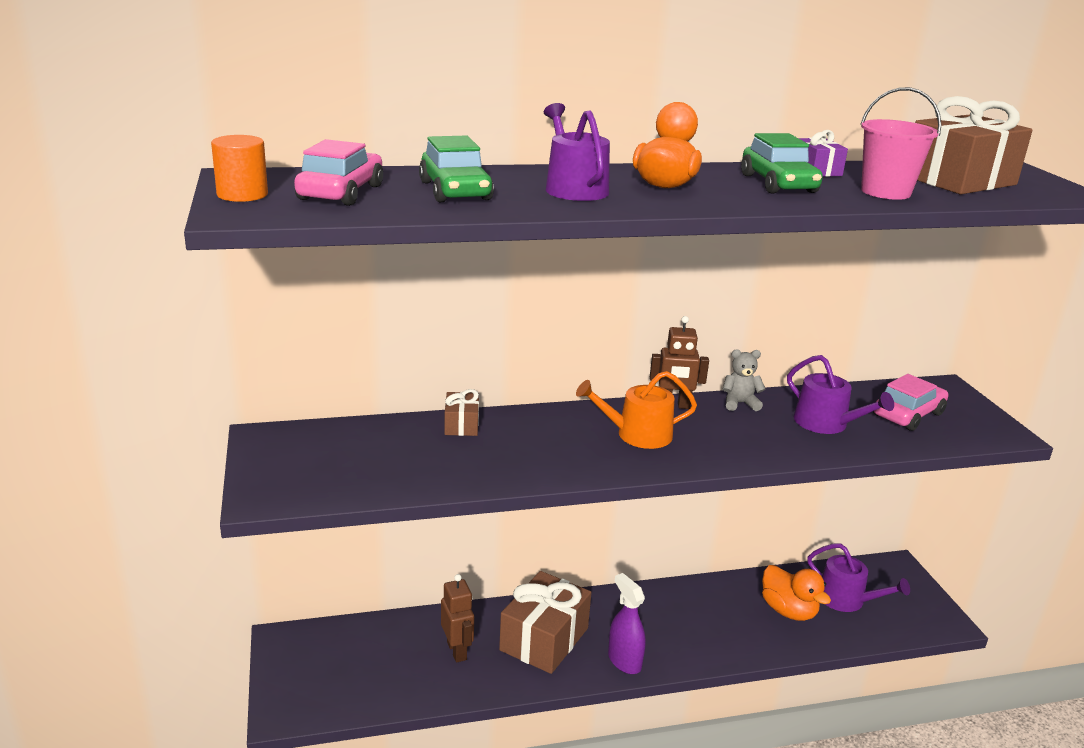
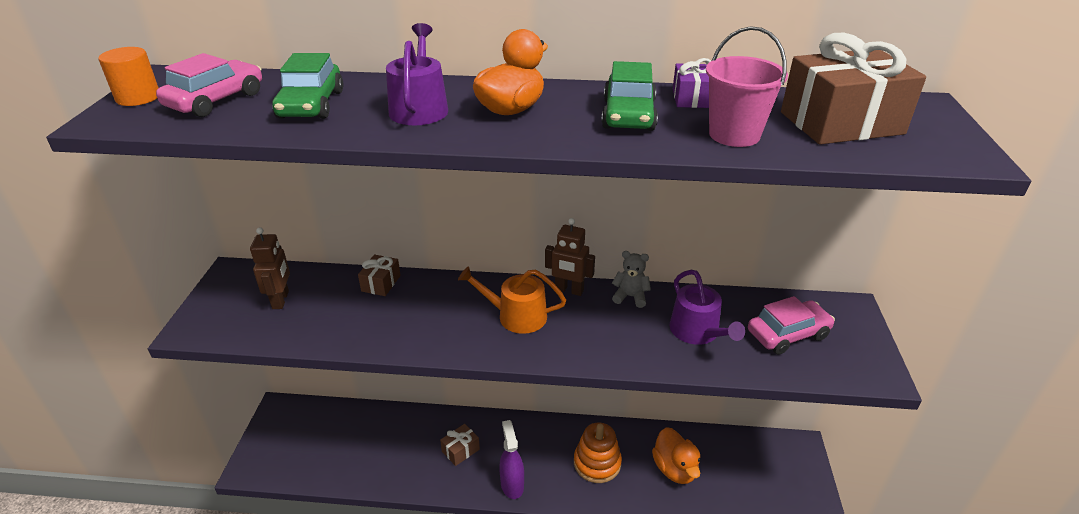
camera: 20 degrees right, 10 degrees up
(457, 651) = (391, 446): brown robot -> brown robot (281, 300)
(544, 639) = (460, 450): brown gift -> brown gift, size x0.49
(705, 621) = (597, 463): none -> orange stacking toy
(846, 599) = (734, 469): purple watering can -> none

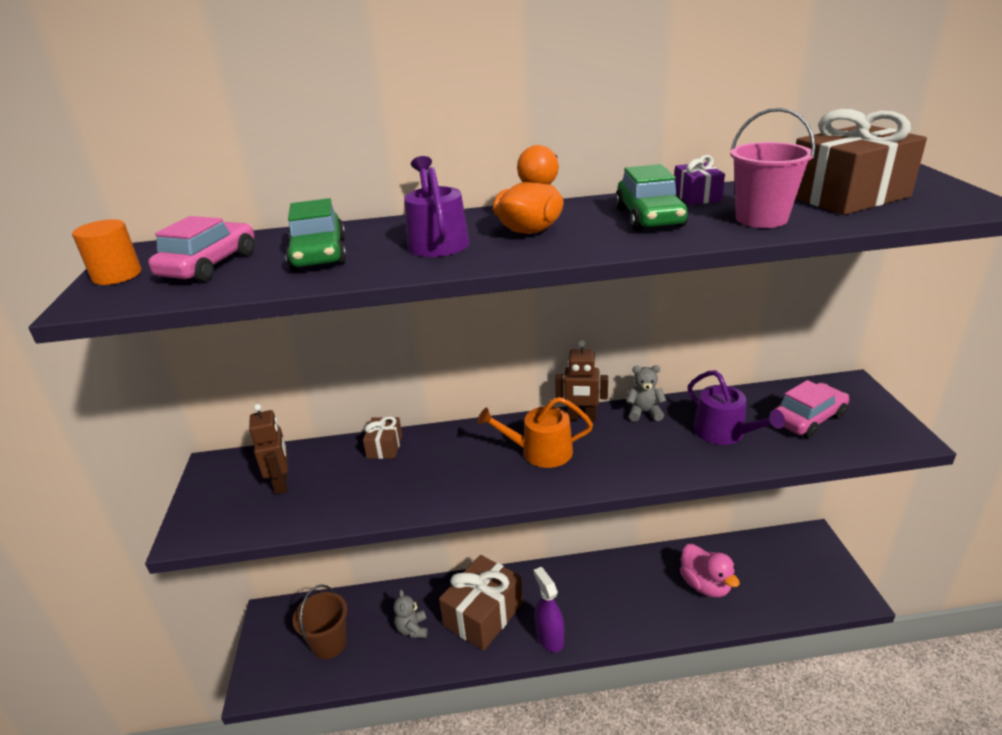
camera: 10 degrees left, 5 degrees down
(320, 445) = (329, 643): none -> brown bucket
(394, 449) = (412, 629): none -> grey teddy bear
(460, 450) = (483, 614): brown gift -> brown gift, size x2.03
(597, 463) = (627, 596): orange stacking toy -> none
(675, 469) = (705, 585): orange duck -> pink duck

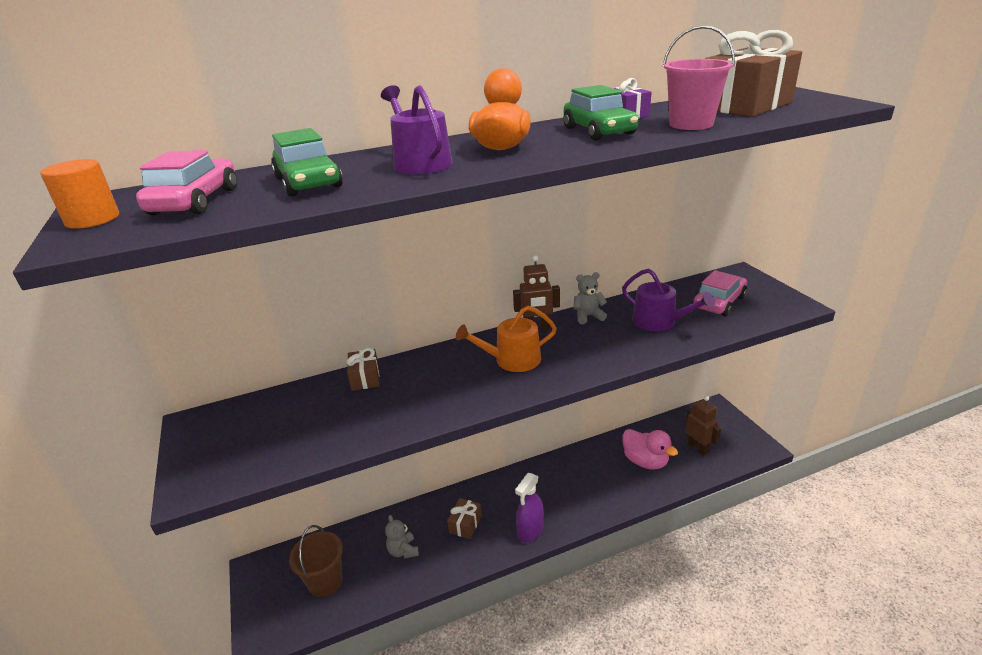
camera: 15 degrees left, 0 degrees up
(281, 483) = (273, 426): brown robot -> brown robot (698, 448)
(483, 614) = (465, 524): brown gift -> brown gift, size x0.49
(549, 637) = (530, 531): purple spray bottle -> purple spray bottle turned 105 degrees counterclockwise

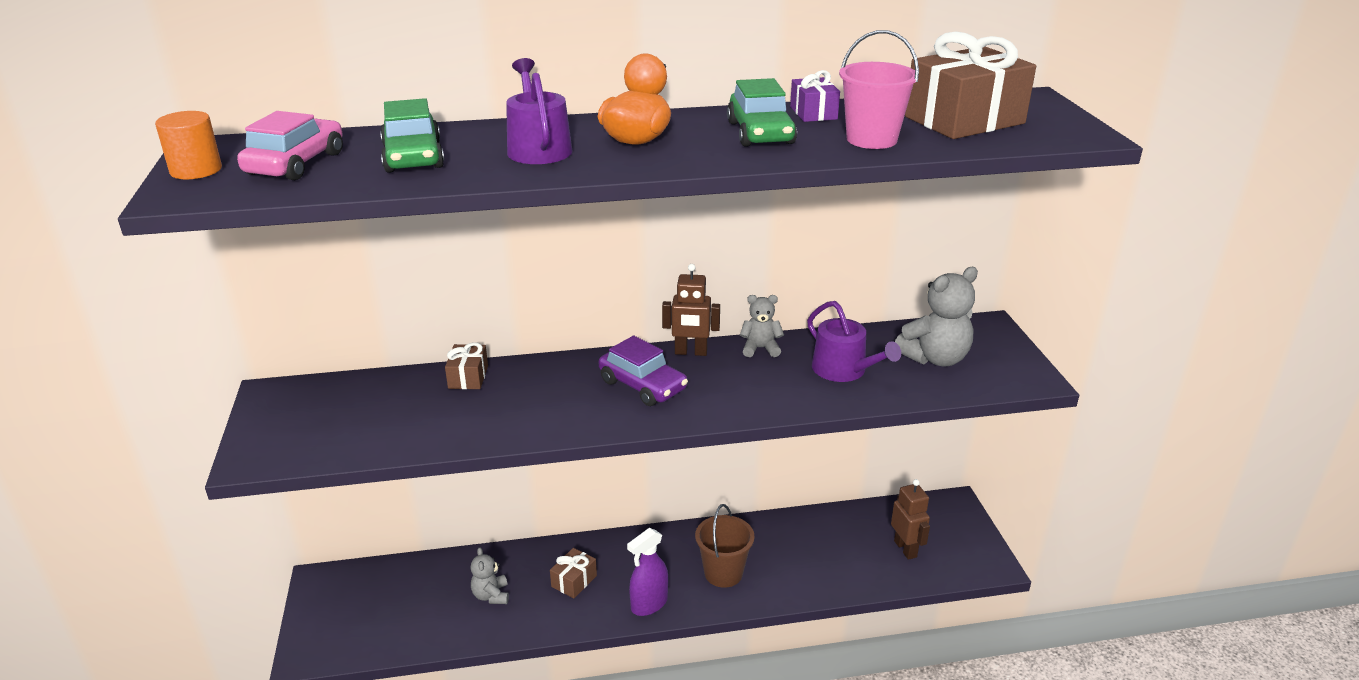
camera: 10 degrees right, 0 degrees up
(325, 581) = (393, 610): brown bucket -> brown bucket (723, 573)
(512, 360) = (643, 385): orange watering can -> purple car
(645, 461) = (828, 552): pink duck -> none
(719, 302) = (935, 358): pink car -> grey teddy bear

